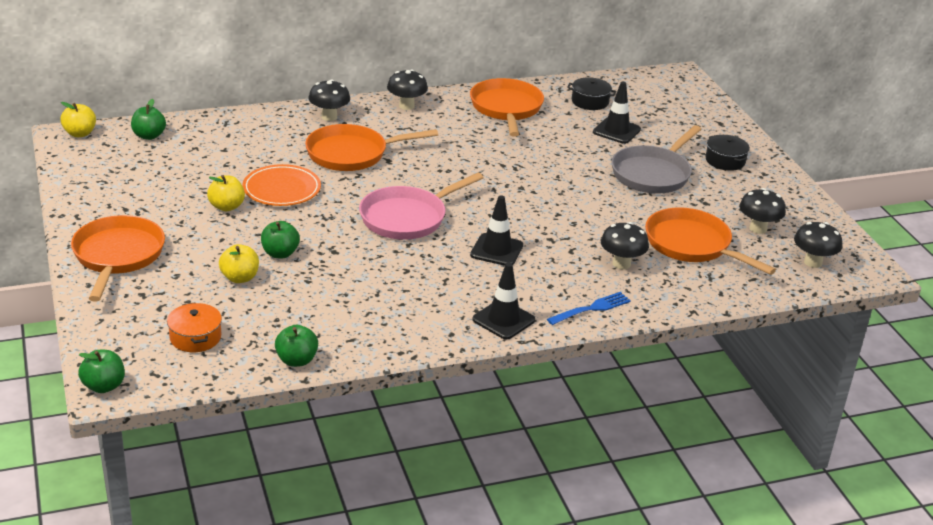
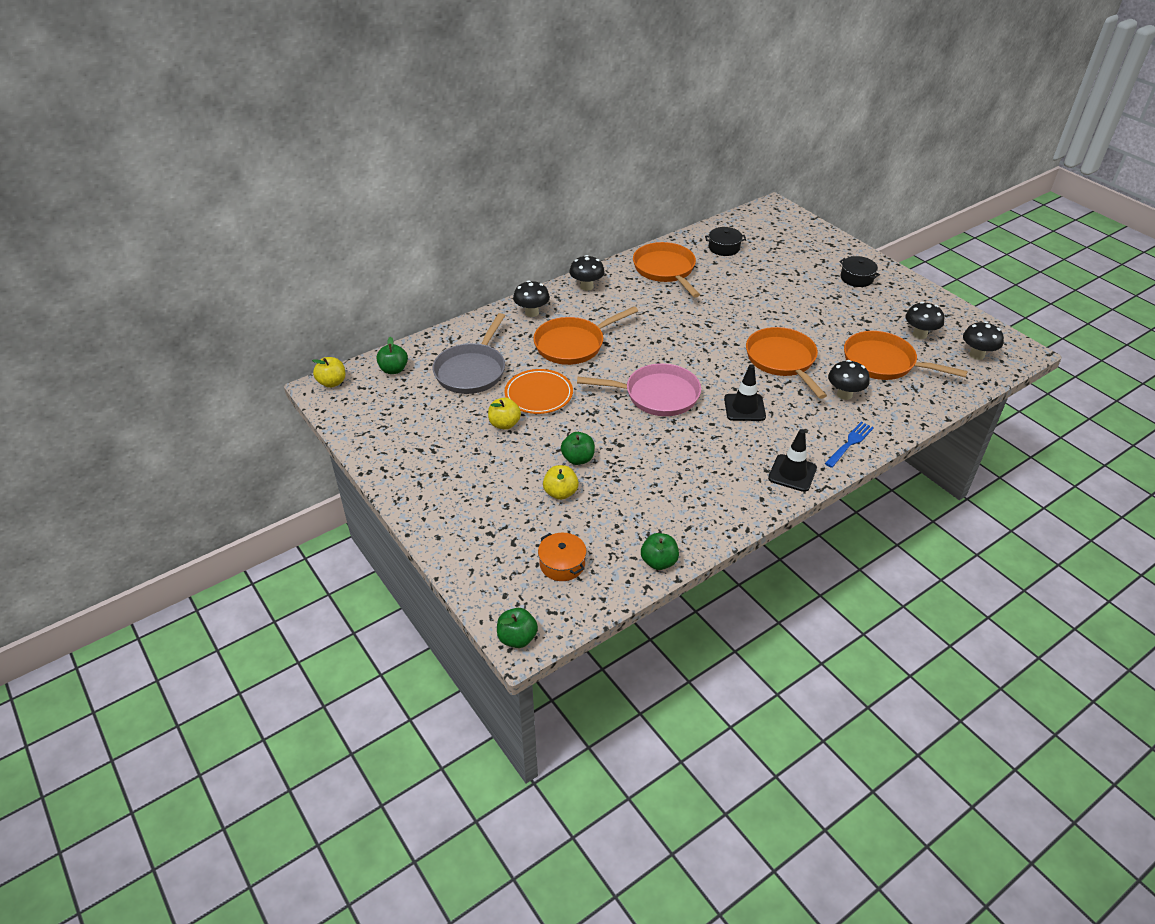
camera: 15 degrees left, 10 degrees up
(117, 256) = (444, 500): orange pan -> orange pan (782, 361)
(407, 218) = (656, 395): pink pan -> pink pan turned 120 degrees counterclockwise
(616, 131) = (761, 270): black traffic cone -> none
(653, 174) = (813, 304): grey pan -> grey pan (472, 370)

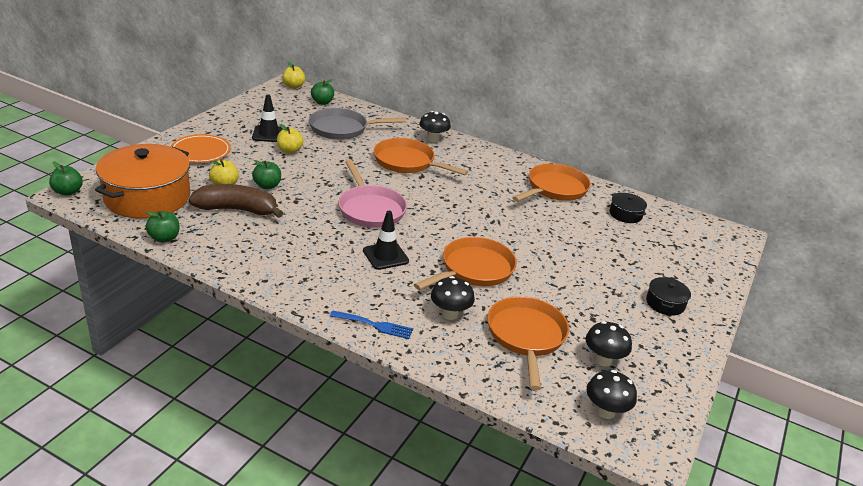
camera: 60 degrees right, 10 degrees down
(538, 394) = (333, 158): orange plate -> orange plate (201, 151)
(562, 564) = (147, 197): orange pot -> orange pot, size x2.29
(586, 286) = (491, 156): black mushroom -> none
(620, 493) = (237, 210): none -> brown banana
(792, 473) = (309, 294): black traffic cone -> black traffic cone (269, 134)

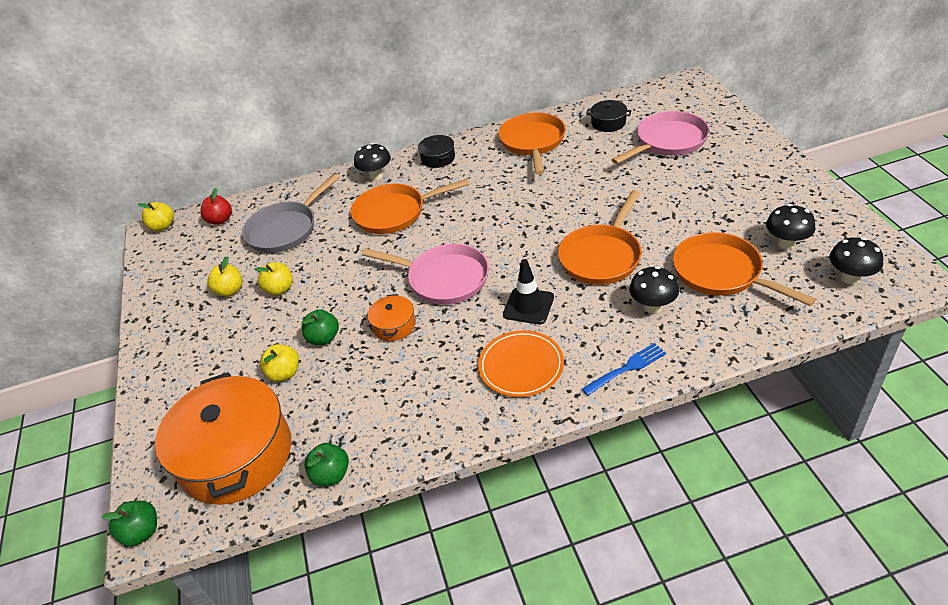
camera: 35 degrees left, 10 degrees up
(201, 151) = (198, 364): orange plate -> orange plate (521, 366)
(237, 210) = (342, 384): brown banana -> none
(269, 134) = (230, 291): black traffic cone -> yellow apple
(306, 208) = (394, 325): none -> orange pot
(322, 102) = (220, 220): green apple -> red apple
(474, 269) = (602, 256): orange pan -> orange pan turned 150 degrees counterclockwise
(644, 252) = (668, 141): none -> pink pan
(665, 303) = (742, 168): black pot -> black pot (438, 158)

